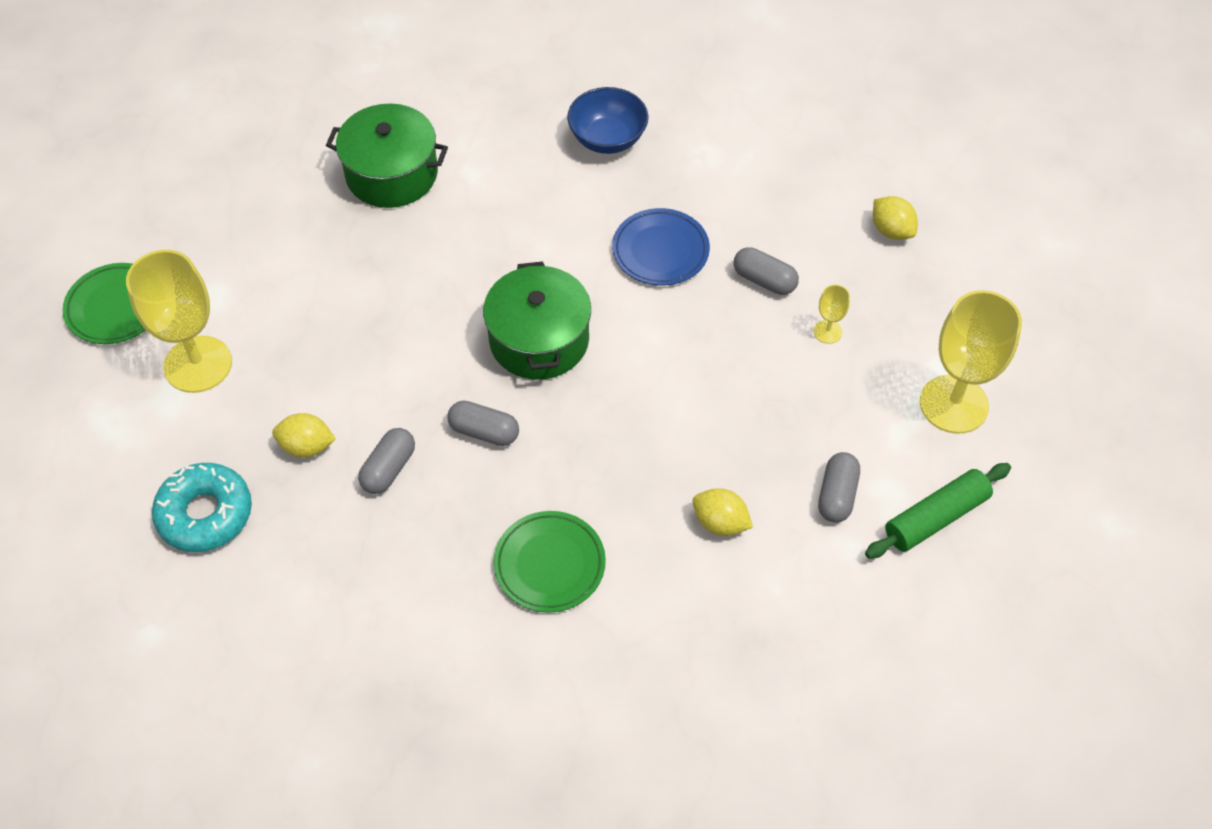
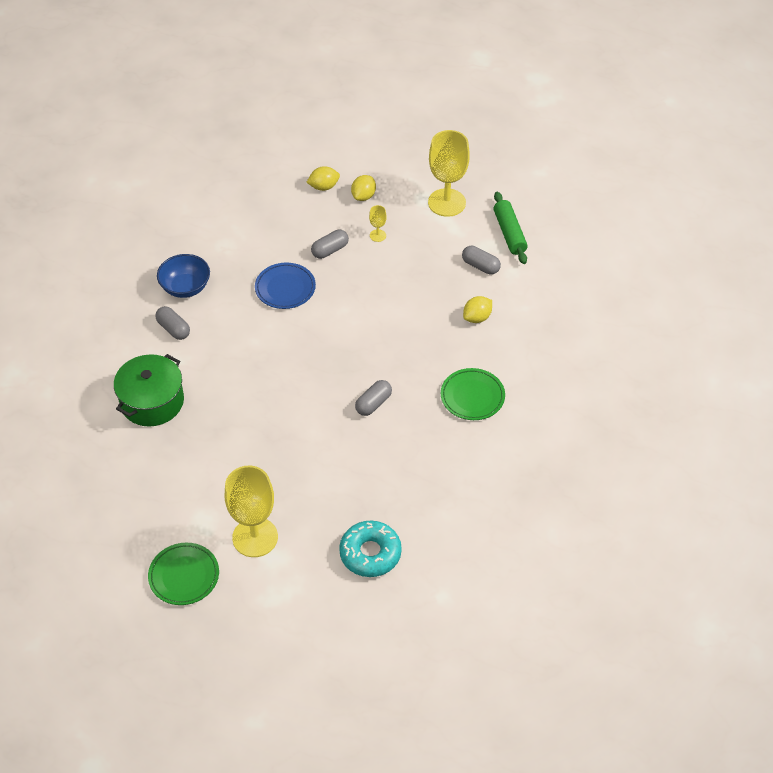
camera: 70 degrees left, 5 degrees down
(307, 447) = (345, 492): yellow lemon -> yellow lemon (363, 196)
(389, 469) = (379, 455): grey capsule -> grey capsule (173, 329)
(539, 340) = (321, 361): green pot -> none

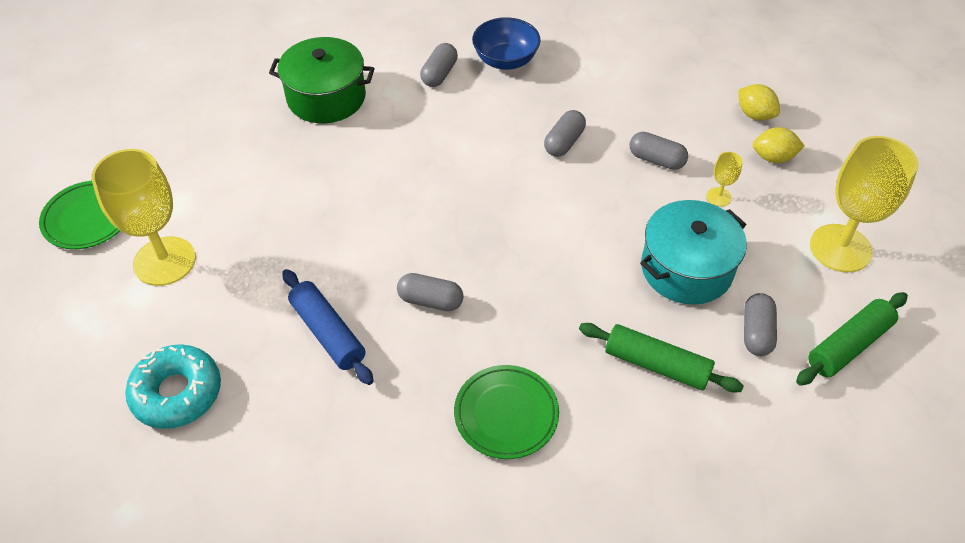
camera: 65 degrees right, 0 degrees up
(285, 288) = (564, 142): blue plate -> grey capsule
(368, 463) = (328, 333): none -> blue rolling pin
(421, 275) = (686, 268): none -> turquoise pot
(477, 318) = (656, 365): yellow lemon -> green rolling pin

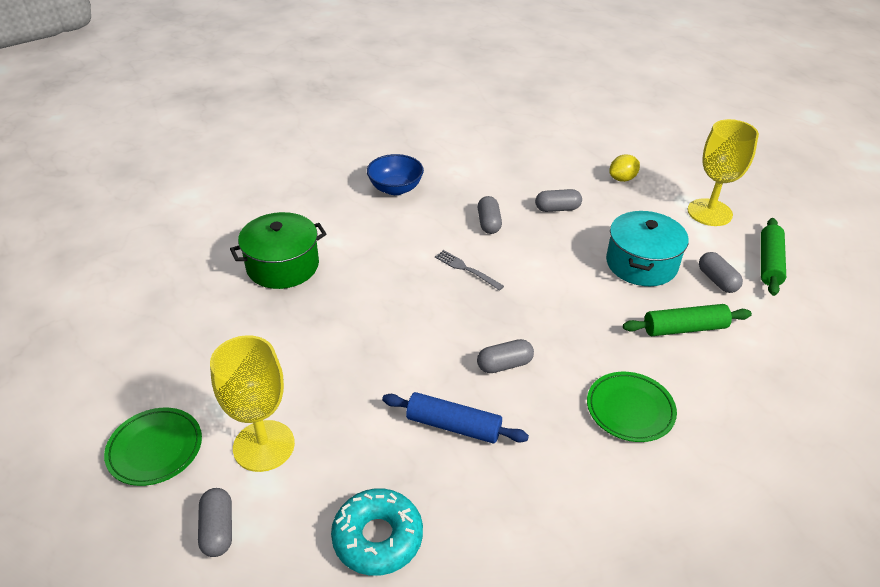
camera: 35 degrees left, 10 degrees down
(439, 74) = (356, 215): grey capsule -> grey capsule (218, 530)
(491, 183) = (466, 269): none -> grey fork
(719, 197) = (616, 214): yellow goblet -> none
(754, 115) = (586, 159): yellow lemon -> none

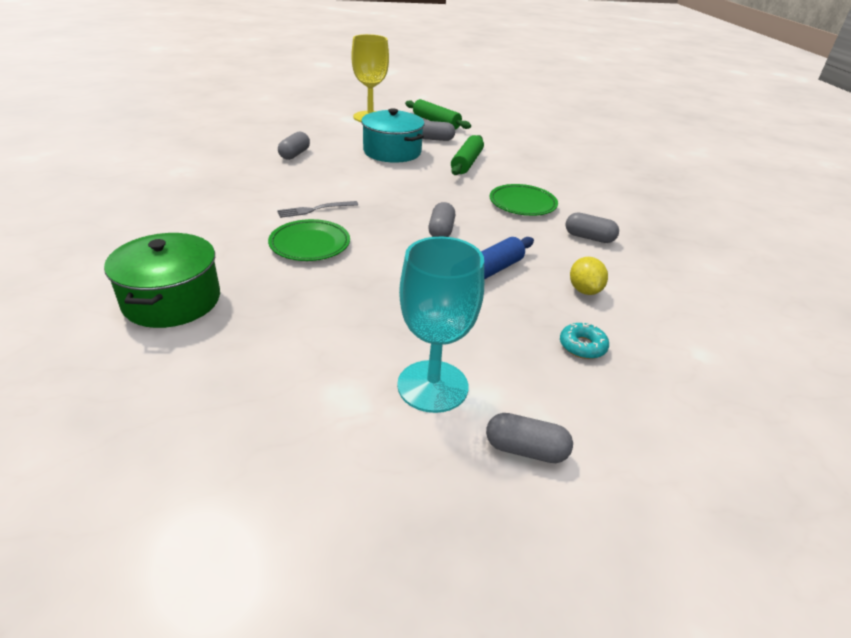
camera: 65 degrees left, 5 degrees down
(155, 449) = (372, 480): green plate -> green plate (310, 244)
(264, 446) = (432, 386): yellow goblet -> turquoise goblet
(377, 538) = (582, 346): turquoise donut -> turquoise donut, size x0.56
(395, 188) = (154, 204): blue bowl -> none
(488, 223) = (271, 182): grey capsule -> grey capsule (589, 238)
(622, 179) = (296, 125): yellow lemon -> yellow lemon (584, 290)

